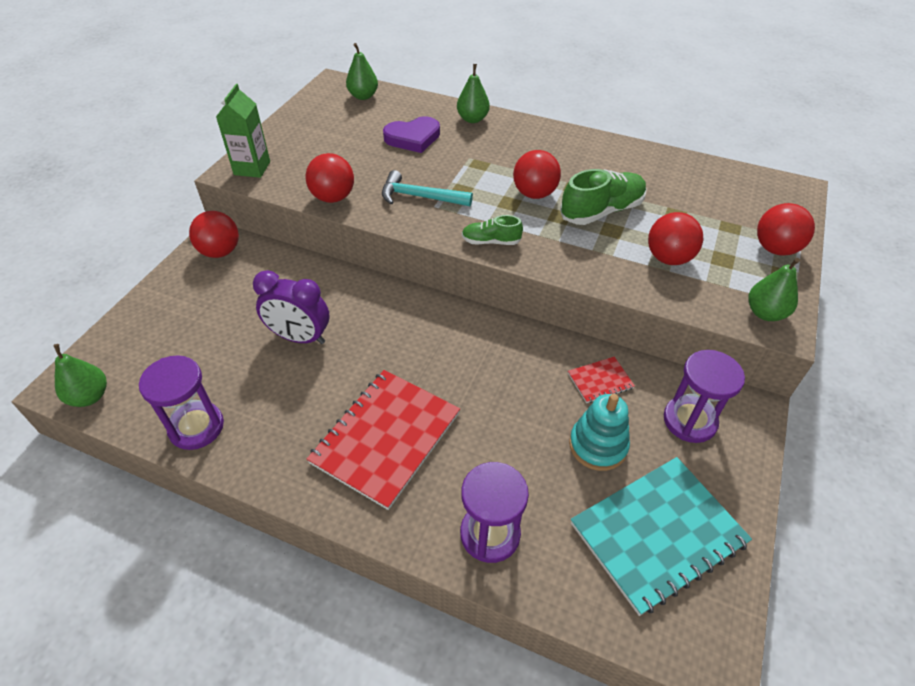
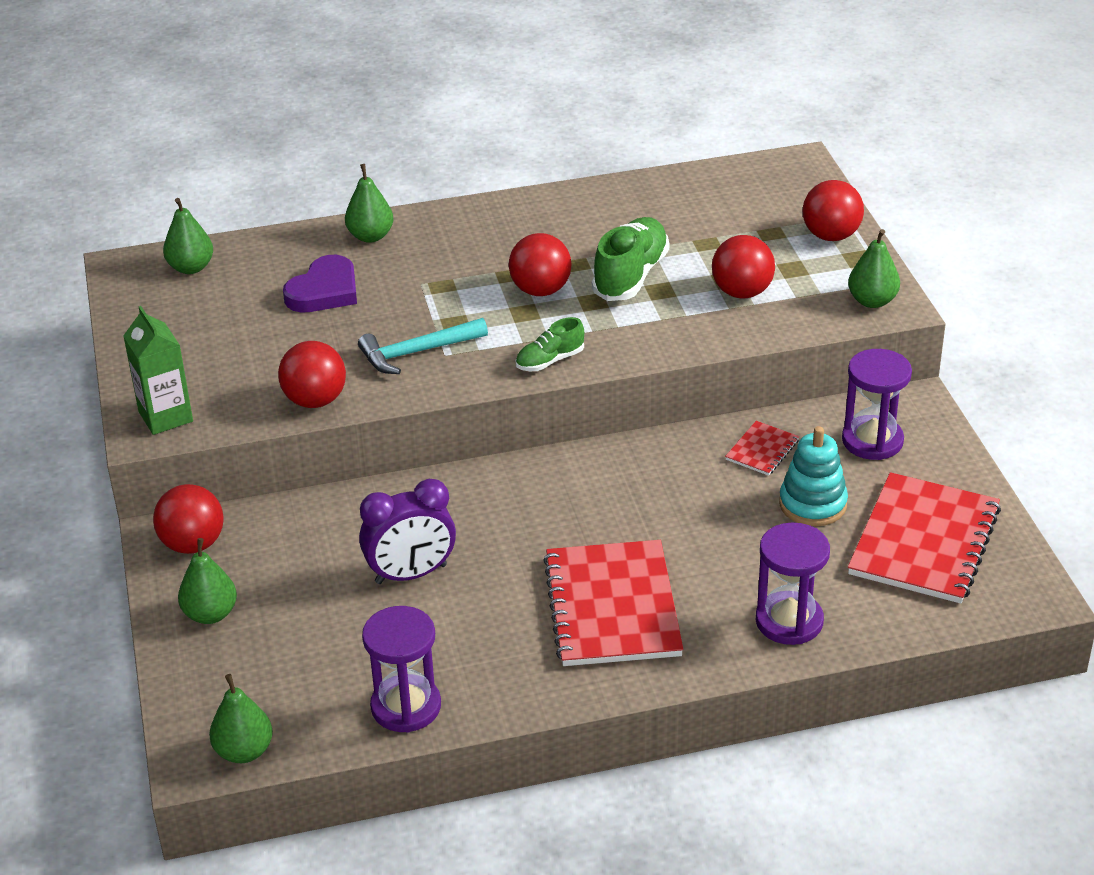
camera: 35 degrees left, 10 degrees down
(179, 298) = (210, 614): none -> green pear
(657, 533) = (924, 541): turquoise notebook -> red notebook

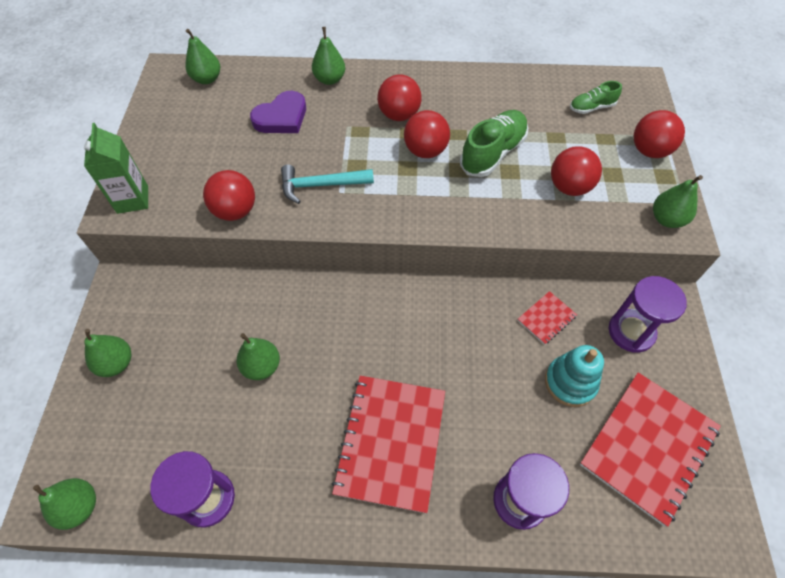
camera: 15 degrees right, 20 degrees up
(193, 544) = (133, 296): red ball -> red ball (399, 115)
(411, 574) = (262, 366): purple clock -> green pear
(550, 361) = (410, 216): green shoe -> green shoe (591, 107)

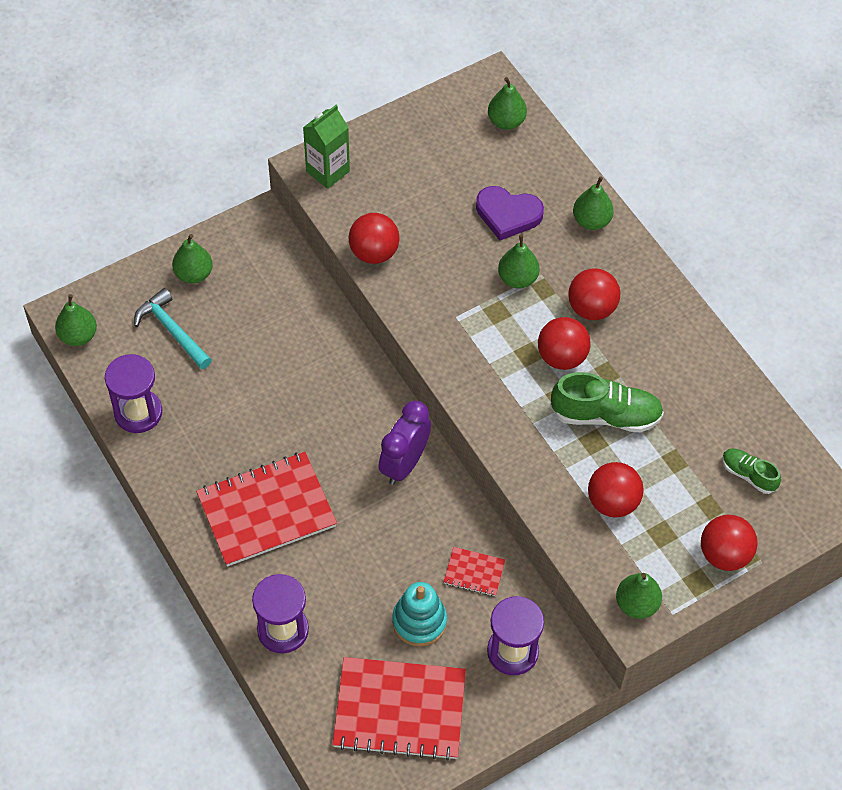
camera: 55 degrees right, 0 degrees up
(262, 366) = (264, 377): green pear -> green pear (517, 279)
(320, 185) = (452, 298): turquoise hammer -> turquoise hammer (172, 330)
(419, 311) = (404, 464): none -> purple clock

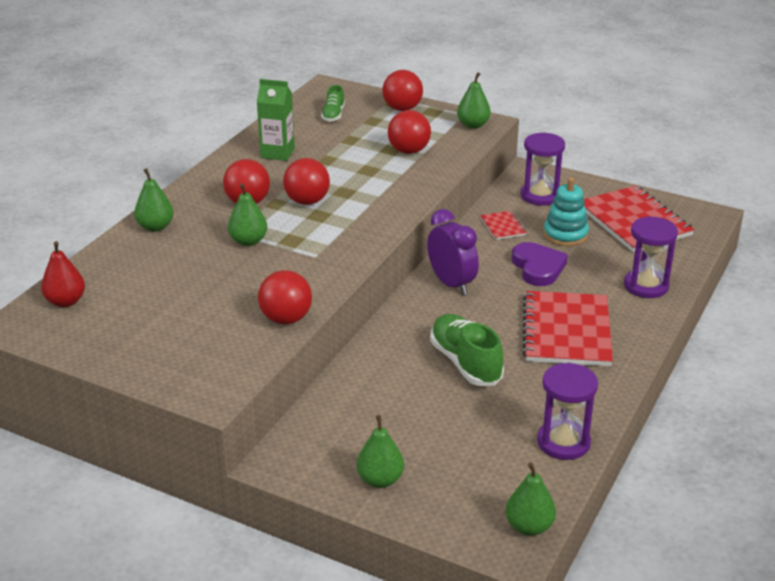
camera: 120 degrees left, 25 degrees down
(172, 330) = (458, 463): turquoise hammer -> none
(266, 510) = (566, 331): red notebook -> red notebook turned 60 degrees clockwise
(327, 171) = (209, 382): green carton -> green carton (277, 153)
(404, 464) = (451, 284): purple clock -> purple clock turned 120 degrees counterclockwise
(506, 121) = (65, 301): green pear -> red pear
(508, 214) = (181, 266): purple heart -> purple heart (538, 267)
(605, 415) = (341, 171): green shoe -> green shoe (465, 363)

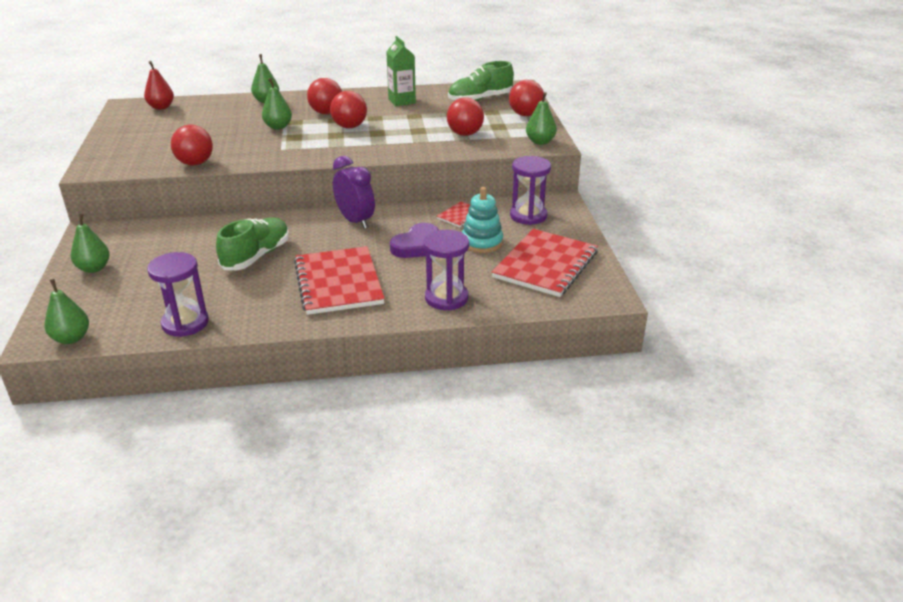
camera: 55 degrees right, 0 degrees up
(333, 115) = (480, 99): green shoe -> green shoe, size x1.76
(451, 284) = (355, 221): purple clock -> purple clock turned 60 degrees counterclockwise
(566, 331) = (338, 282): red notebook -> red notebook turned 75 degrees counterclockwise

